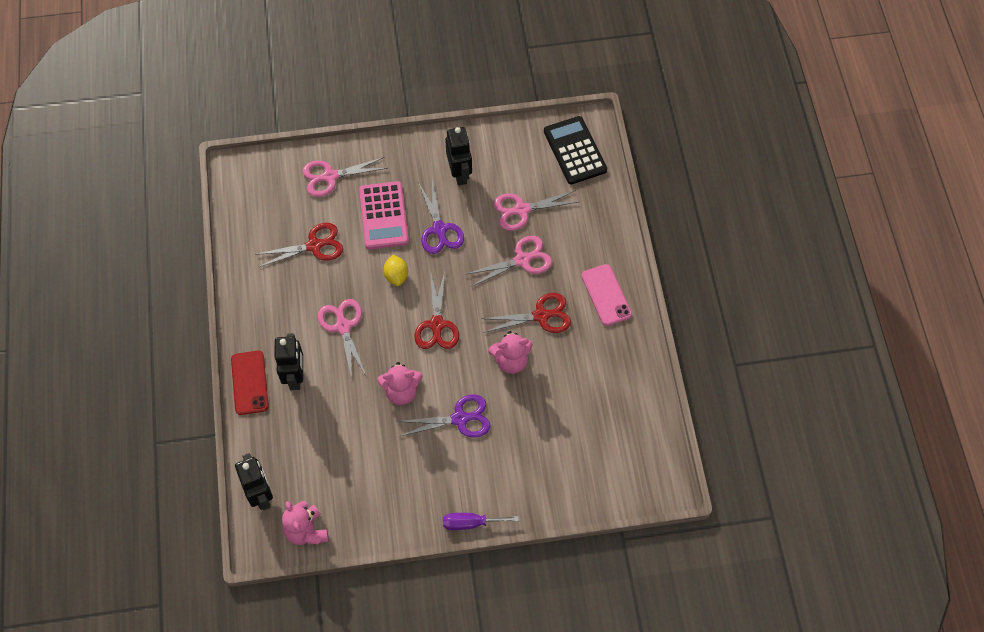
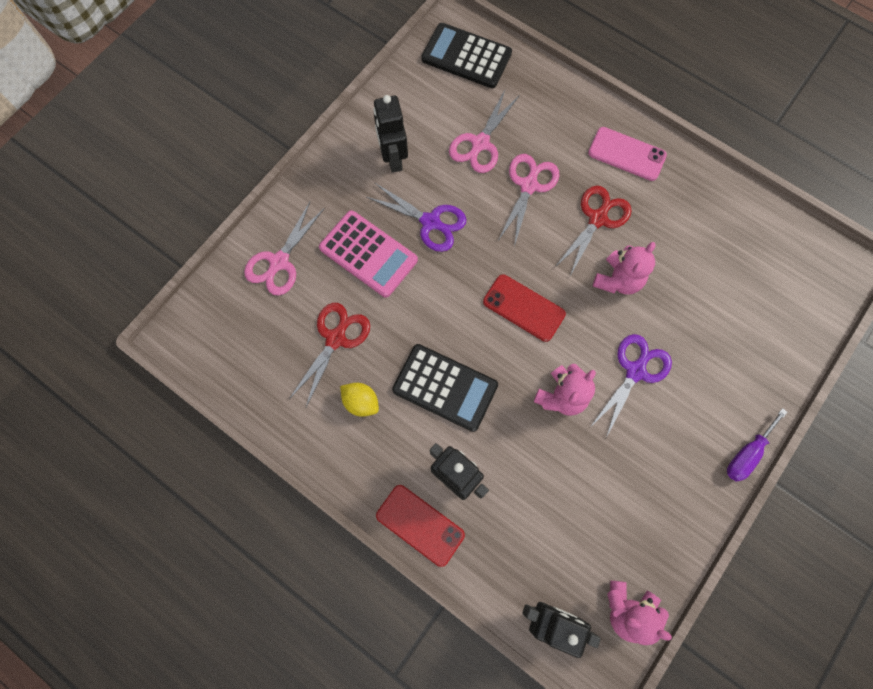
camera: 45 degrees left, 10 degrees up
(343, 326) = (445, 387): pink scissors -> black calculator
(396, 276) = (440, 297): yellow lemon -> yellow lemon (361, 402)
(437, 325) = (523, 308): red scissors -> red phone
(460, 174) = (393, 158): black robot -> black robot turned 135 degrees counterclockwise

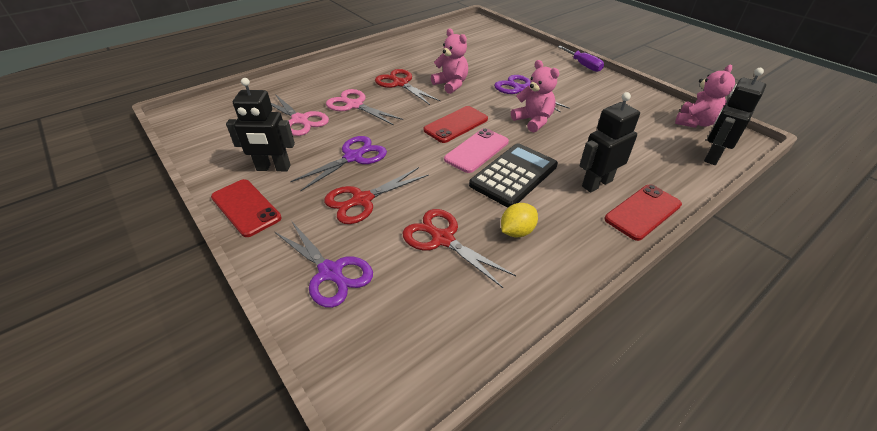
camera: 75 degrees left, 30 degrees down
(279, 262) = (331, 272): pink scissors -> purple scissors
(334, 163) = (246, 207): none -> red phone
(368, 254) = (362, 200): pink calculator -> red scissors
(466, 56) = (214, 113): black calculator -> none
(626, 154) = (359, 65): pink phone -> pink phone (476, 150)

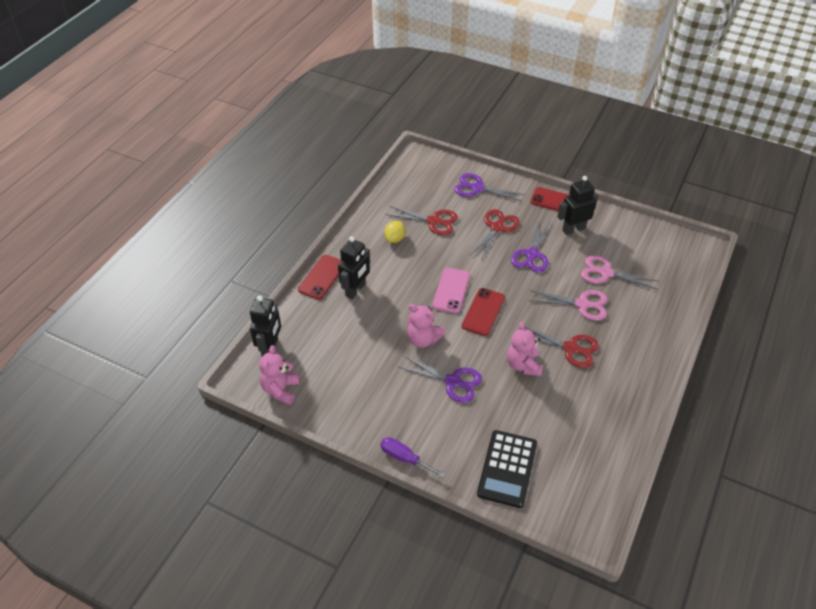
camera: 155 degrees right, 5 degrees up
(451, 84) = (523, 365): pink teddy bear -> pink teddy bear turned 60 degrees clockwise
(513, 175) = (414, 277): black calculator -> black calculator (507, 469)

